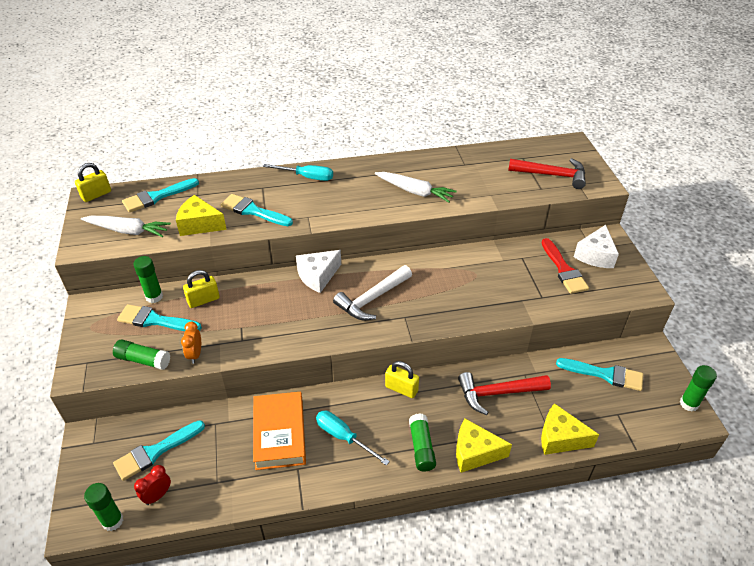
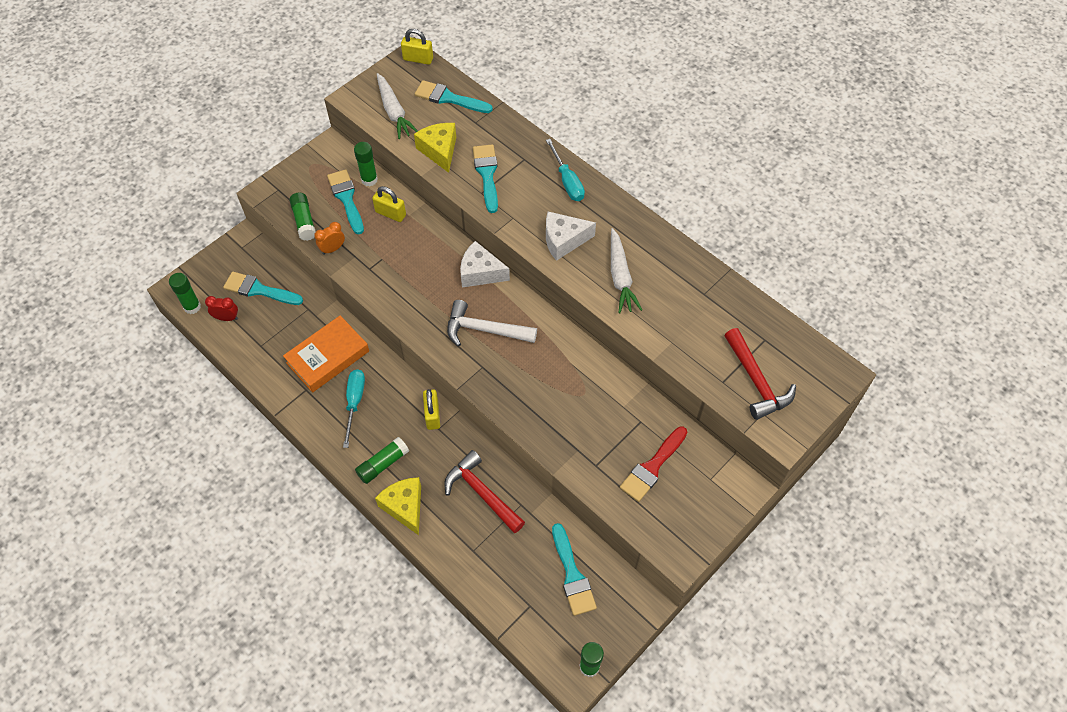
camera: 55 degrees right, 15 degrees up
(560, 438) = (466, 567): yellow cheese -> none
(595, 255) = (700, 487): white cheese -> white cheese (564, 240)

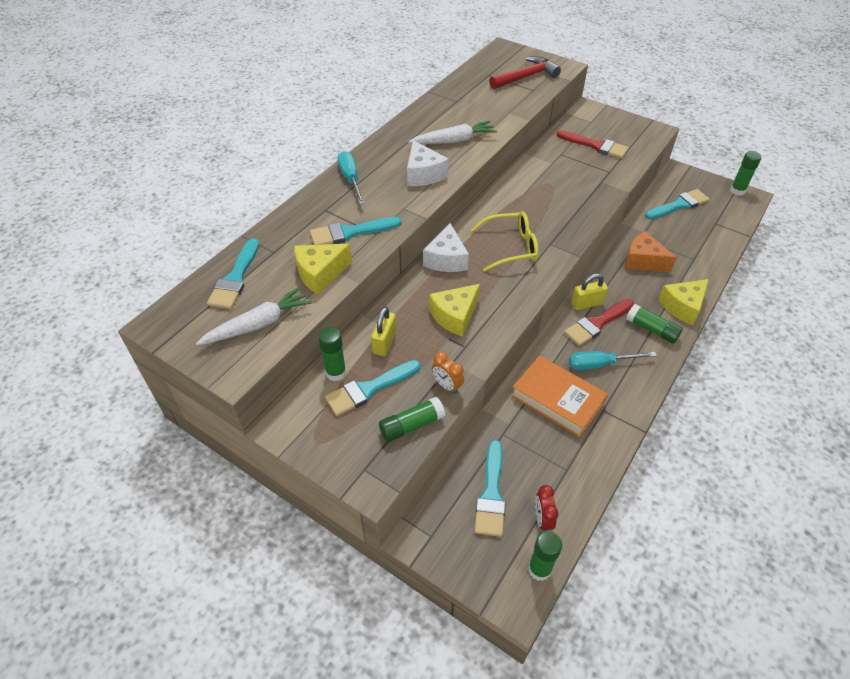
camera: 100 degrees left, 10 degrees down
(404, 416) = (597, 324): none -> red brush
(405, 267) = (455, 316): none -> yellow cheese
(418, 59) = (163, 318): yellow padlock -> none
(482, 493) = (643, 261): red hammer -> orange cheese
(484, 330) = (510, 247): white hammer -> yellow glasses
(567, 181) = (351, 179): turquoise screwdriver -> turquoise screwdriver turned 75 degrees counterclockwise

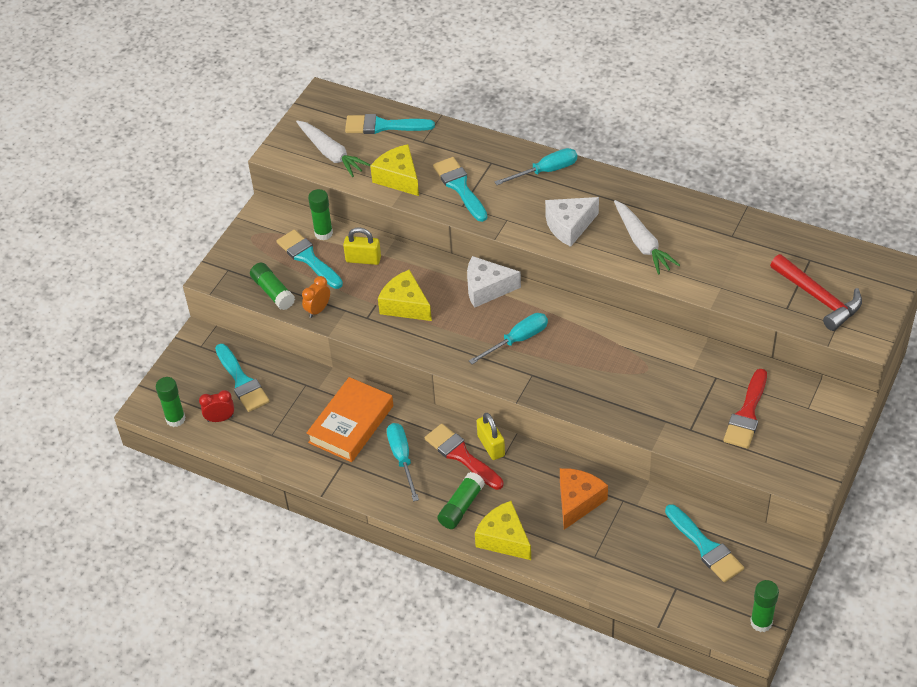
camera: 85 degrees right, 0 degrees up
(491, 494) = (242, 381): turquoise brush -> turquoise brush turned 120 degrees counterclockwise
(510, 247) = (517, 340): yellow glasses -> turquoise screwdriver

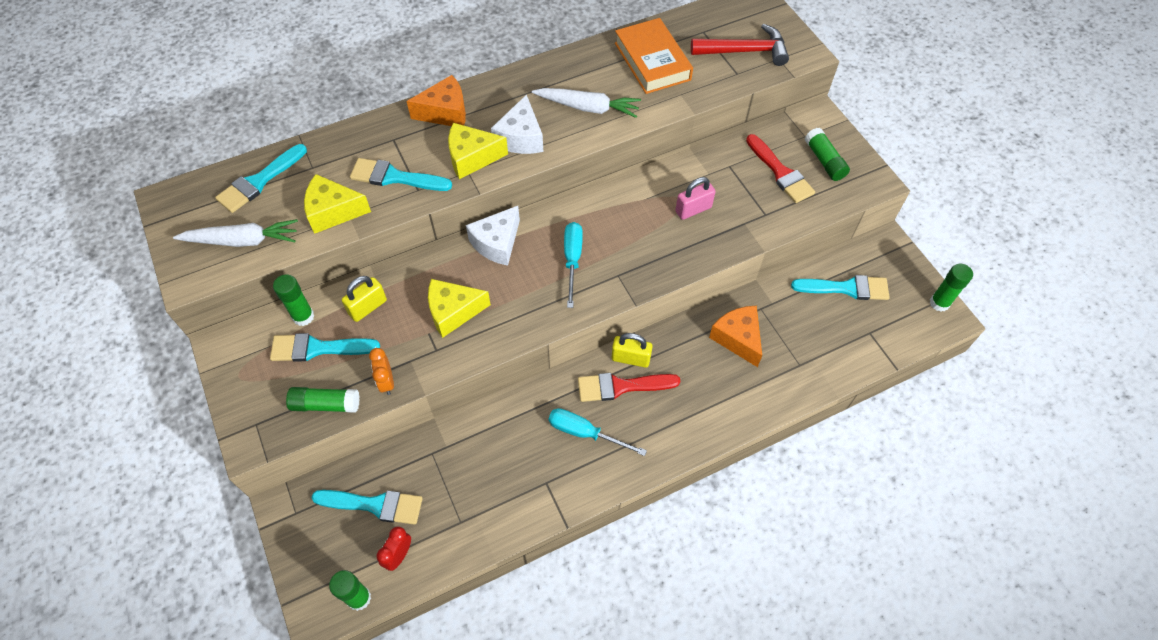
camera: 55 degrees left, 10 degrees up
(351, 424) = (511, 447): orange book -> orange book (652, 61)
(461, 506) = (674, 423): green glue stick -> green glue stick (824, 161)
(504, 539) = (732, 415): yellow cheese -> yellow cheese (472, 158)
(546, 171) = (445, 112): turquoise screwdriver -> orange cheese
(644, 381) = (693, 209): none -> pink padlock

